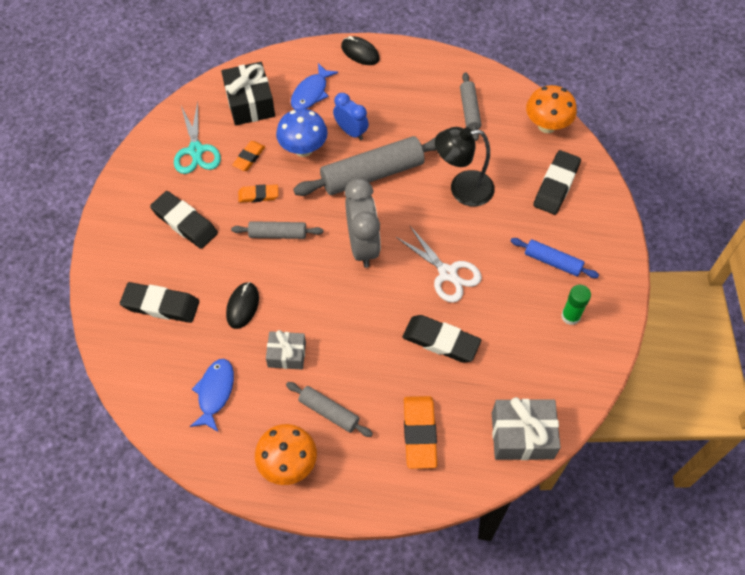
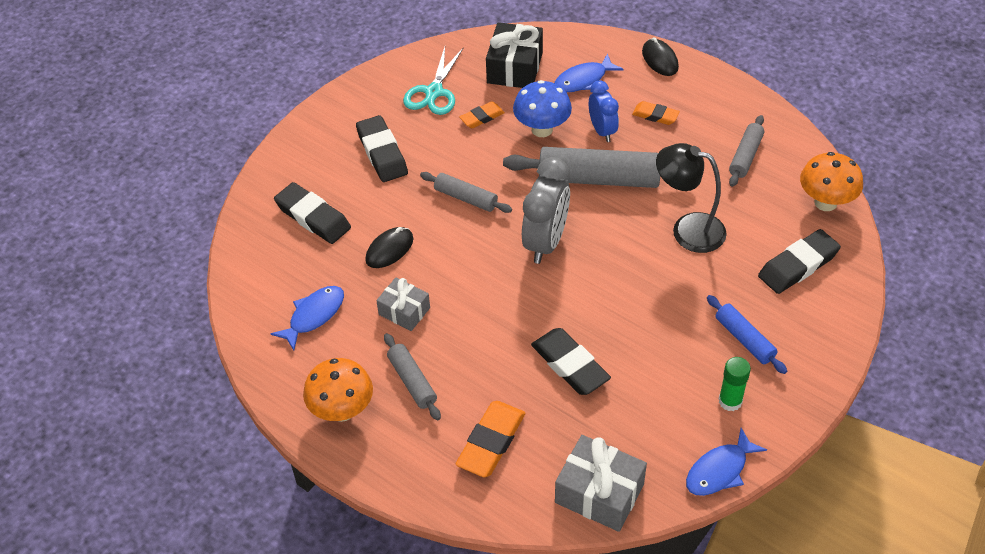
camera: 30 degrees right, 10 degrees down
(258, 195) = (469, 155): orange eraser -> orange eraser (655, 115)
(448, 273) = (619, 304): white scissors -> none
(594, 375) = (719, 470): none -> blue fish

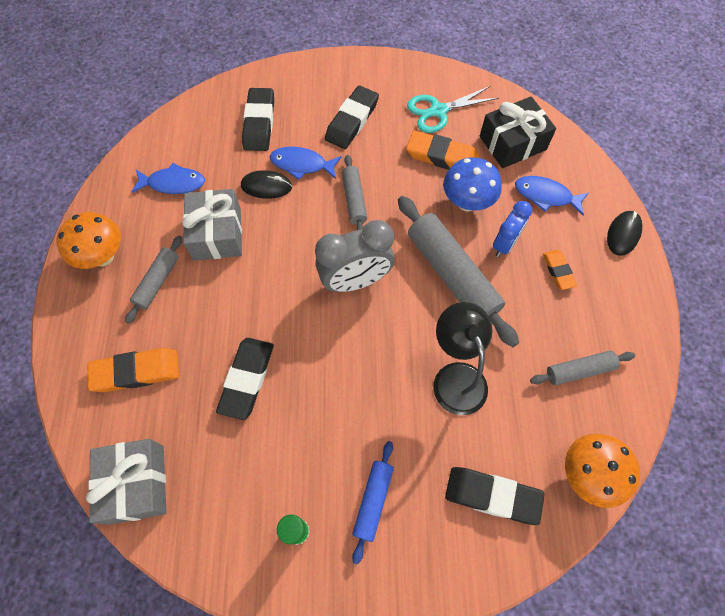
camera: 50 degrees right, 15 degrees up
(404, 311) = (217, 234): grey gift -> grey gift, size x1.59
(482, 117) = (442, 156): orange eraser -> orange eraser, size x1.70
(719, 470) = (218, 569): blue fish -> blue fish (302, 164)

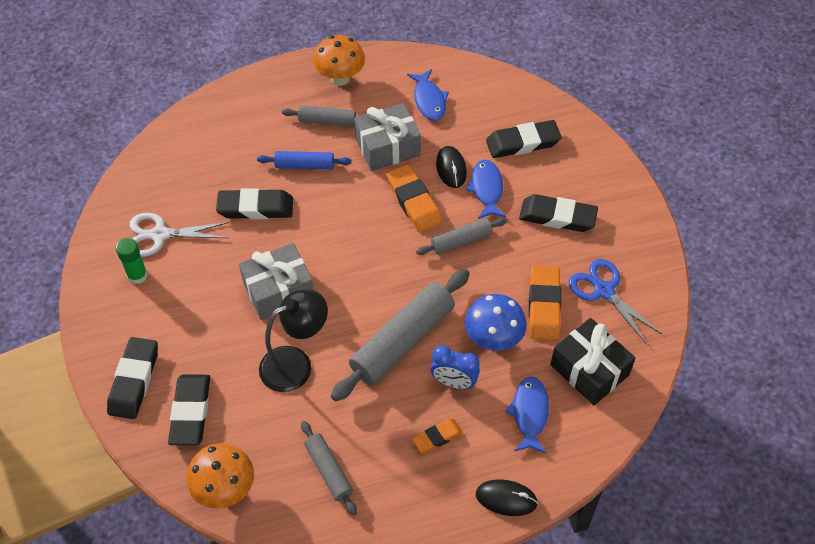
camera: 75 degrees right, 10 degrees down
(136, 372) = (244, 134): orange eraser -> orange eraser (413, 202)
(136, 484) = (155, 163): grey gift -> grey gift (278, 290)
(247, 495) = (160, 235): none -> white scissors
(355, 281) = (372, 263): grey clock -> none
(373, 501) = (170, 322): blue rolling pin -> blue rolling pin (304, 165)
(438, 111) = (604, 290): turquoise scissors -> blue scissors
(440, 556) = (134, 380): none -> black eraser

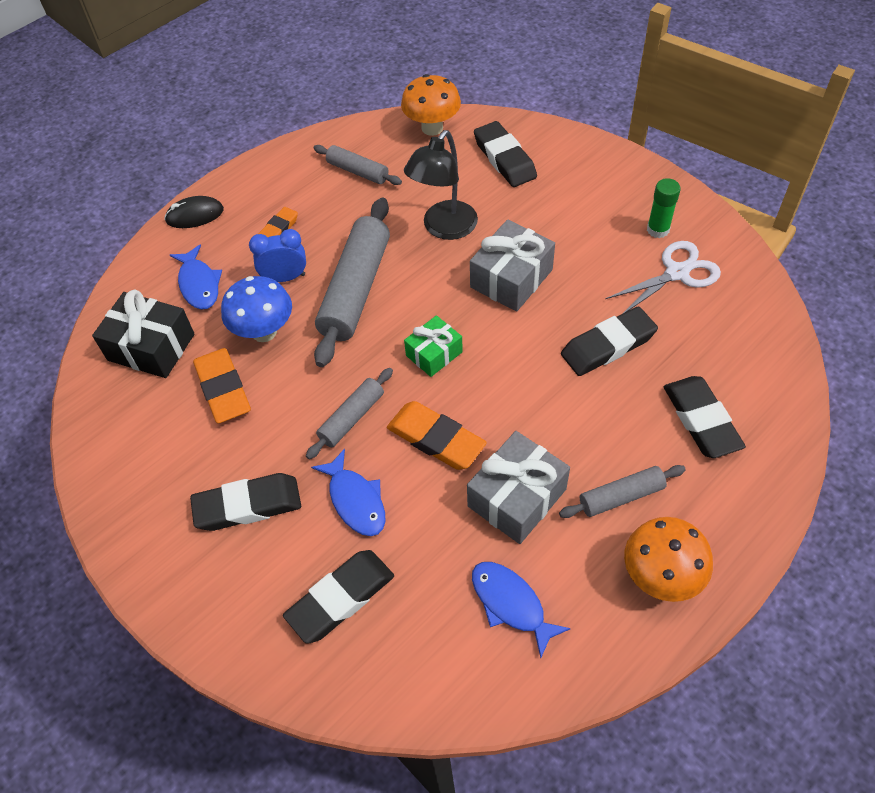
camera: 155 degrees right, 0 degrees up
(134, 380) = (573, 157): black eraser -> black eraser (701, 420)
(304, 165) = (598, 421): blue rolling pin -> none
(377, 259) = (434, 354): none -> green gift
(451, 168) = (417, 507): black mouse -> none
(604, 290) = (159, 437): blue scissors -> none

